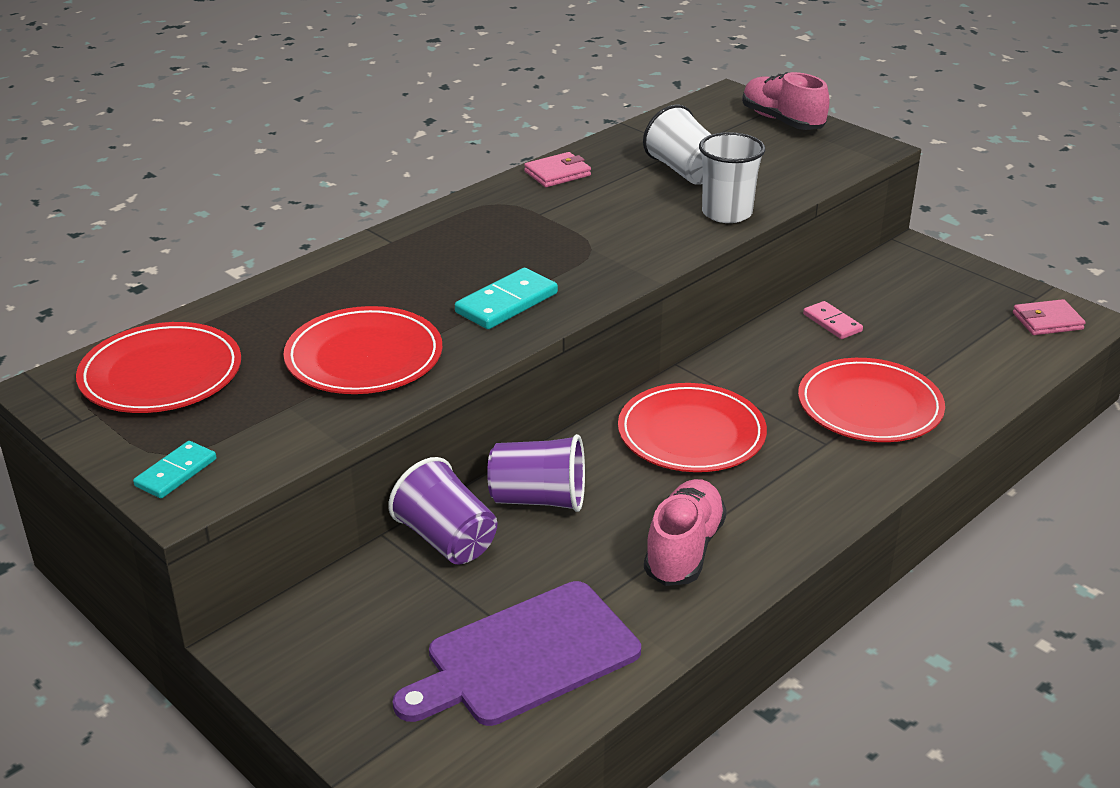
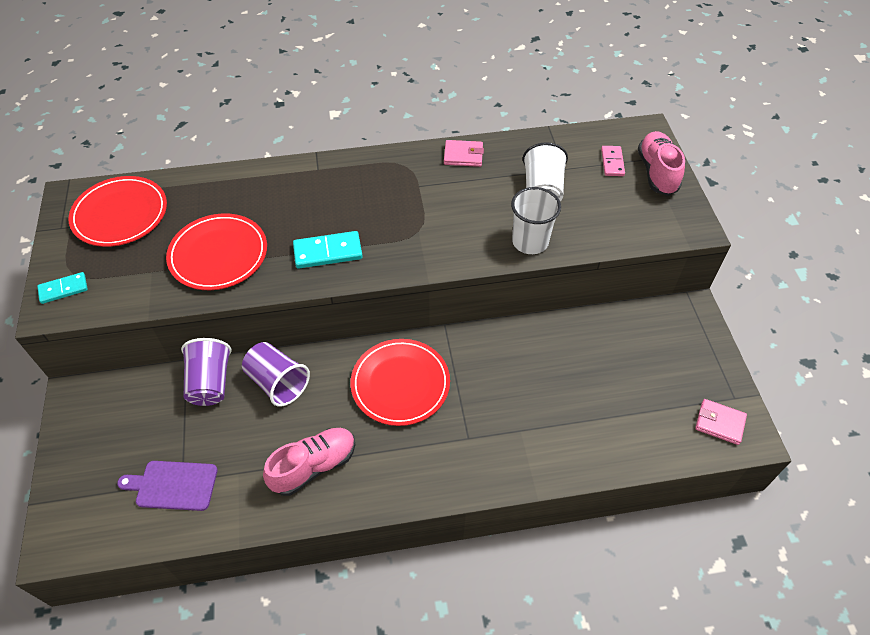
camera: 35 degrees right, 20 degrees up
(525, 656) = (173, 485): purple cutting board -> purple cutting board, size x0.64
(832, 323) = (571, 344): pink domino -> pink domino (612, 162)
(869, 406) = (524, 425): red plate -> none

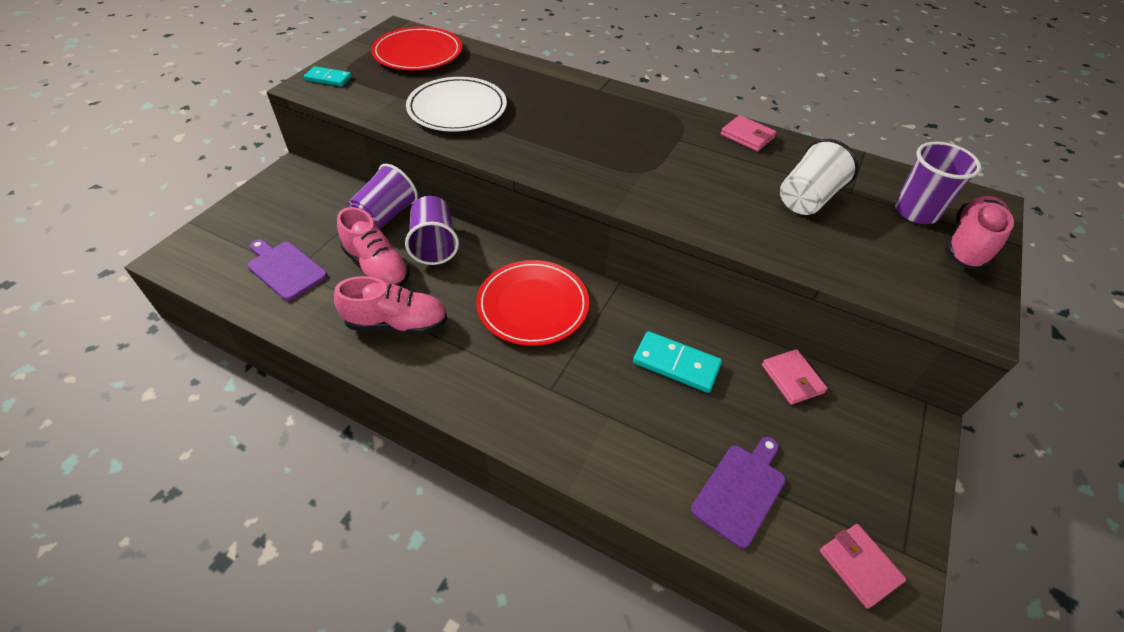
camera: 35 degrees right, 5 degrees down
(218, 254) = (457, 109): red plate -> white plate
(251, 432) = (377, 267): none -> pink shoe
(328, 252) = (545, 148): turquoise domino -> turquoise domino (676, 364)
(530, 241) = (752, 233): white cup -> none
(606, 326) = (792, 379): none -> pink wallet
(612, 162) = (916, 211): pink domino -> purple cup
(631, 423) = (741, 491): none -> purple cutting board

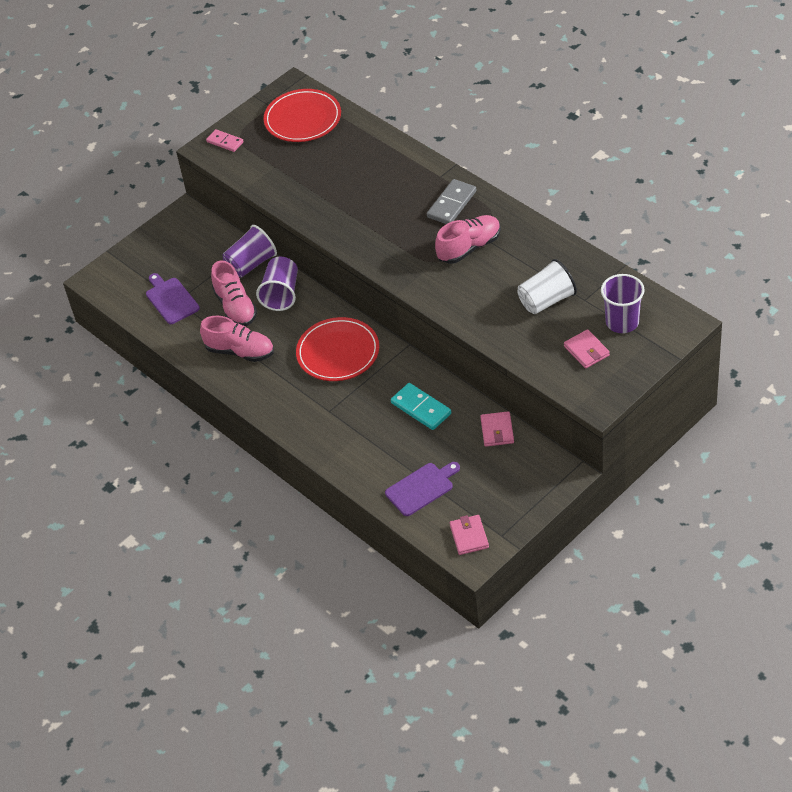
camera: 25 degrees right, 0 degrees up
(328, 78) = (225, 142): turquoise domino -> pink domino
(457, 109) = (317, 185): white plate -> none
(627, 113) = (451, 204): none -> grey domino
(747, 136) = (537, 238): pink wallet -> pink wallet (586, 351)
(968, 245) = (639, 353): pink shoe -> pink shoe (469, 247)

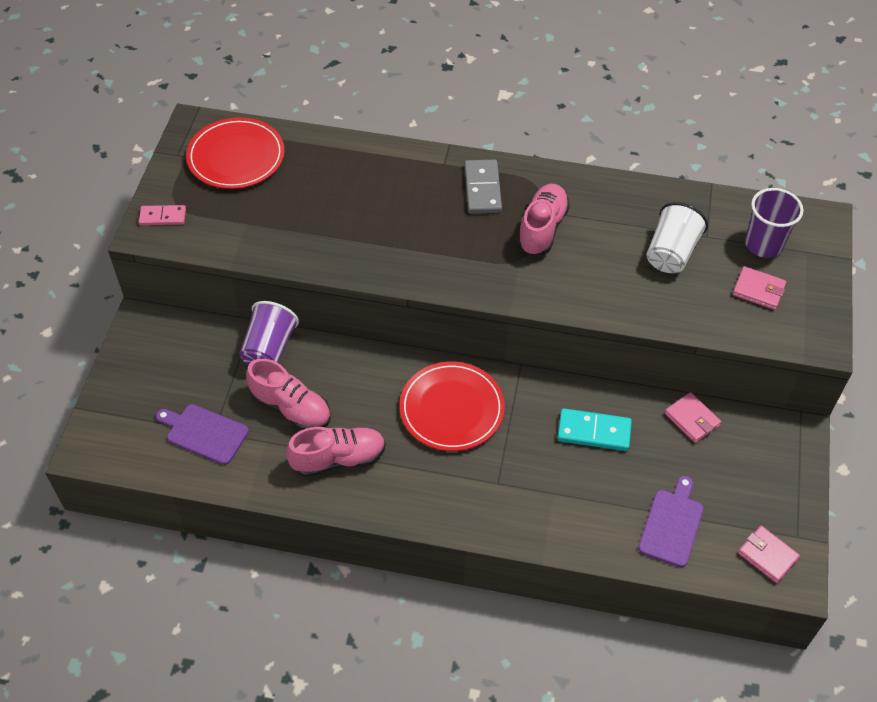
camera: 40 degrees left, 5 degrees up
(281, 294) = (332, 369): purple cup -> none

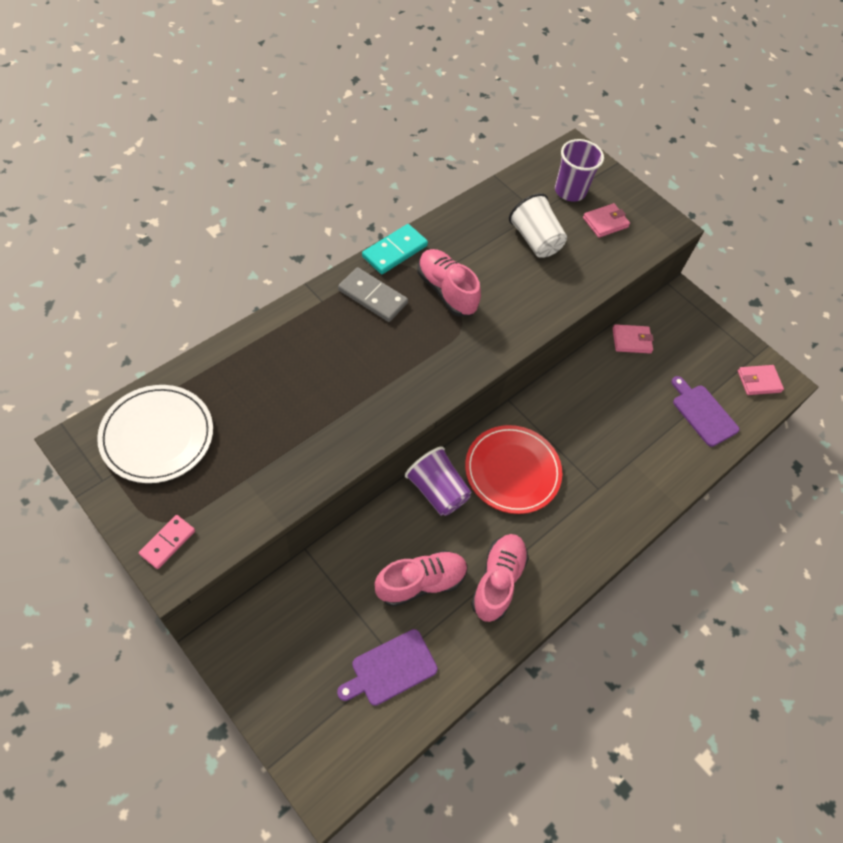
camera: 60 degrees left, 5 degrees up
(236, 157) = (157, 436): red plate -> white plate
(269, 349) = (347, 558): purple cup -> purple cup (437, 491)
(594, 431) = (599, 400): turquoise domino -> turquoise domino (394, 251)

